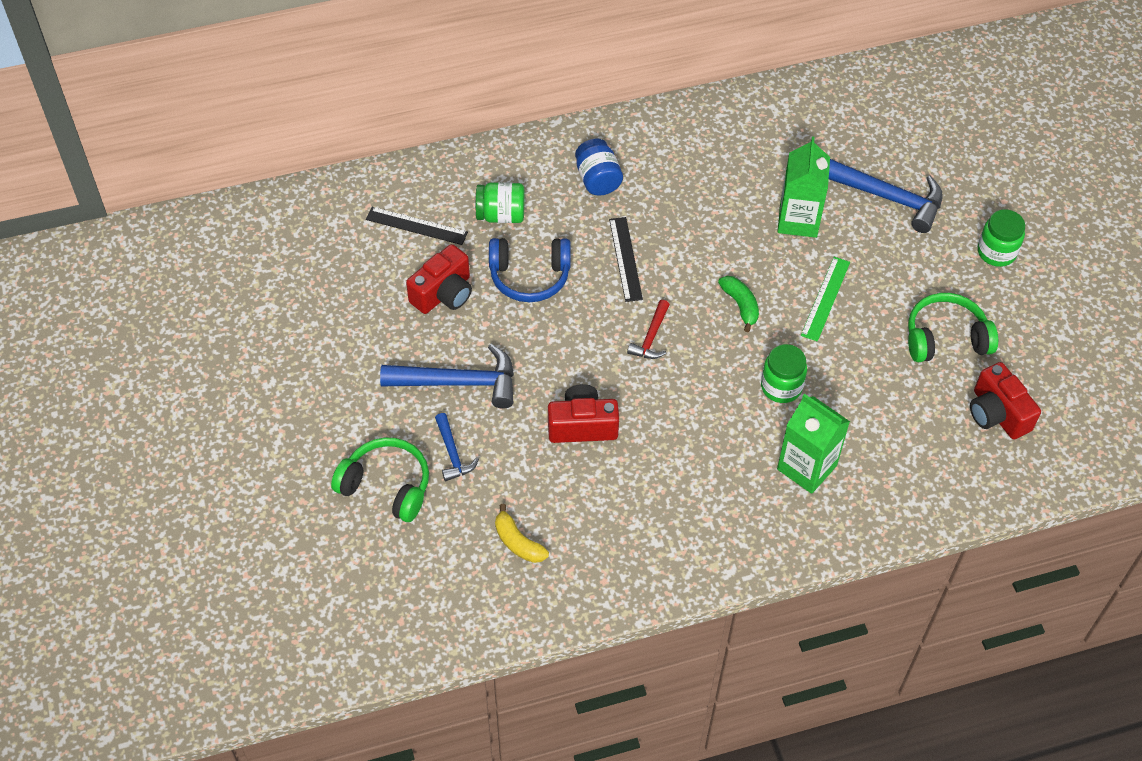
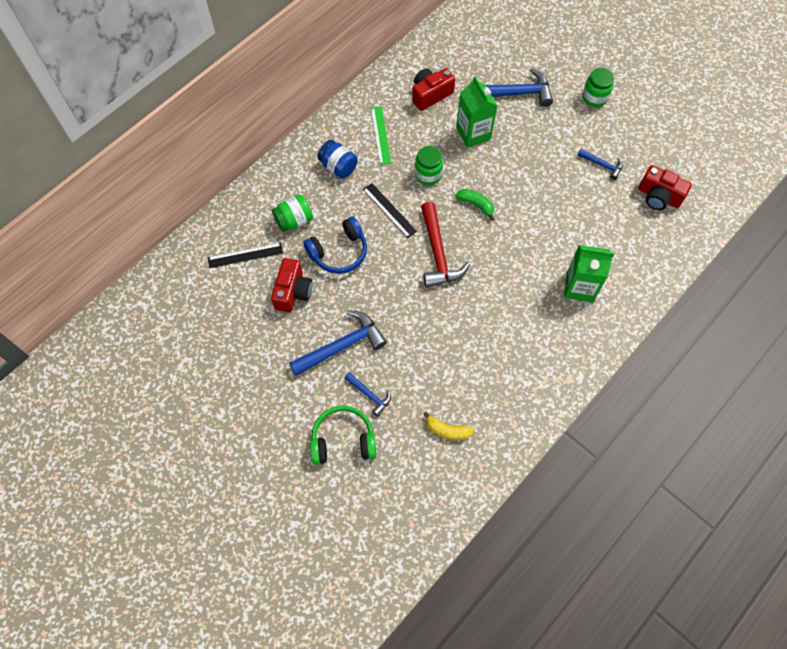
camera: 30 degrees left, 10 degrees up
(582, 425) = (435, 332): red camera -> red camera (430, 95)
(651, 337) = (438, 253): red hammer -> red hammer, size x1.86
(781, 387) = (532, 244): green jar -> green jar (428, 174)
(825, 298) = (521, 175): green ruler -> green ruler (380, 135)
(945, 338) = (602, 165): green headphones -> blue hammer

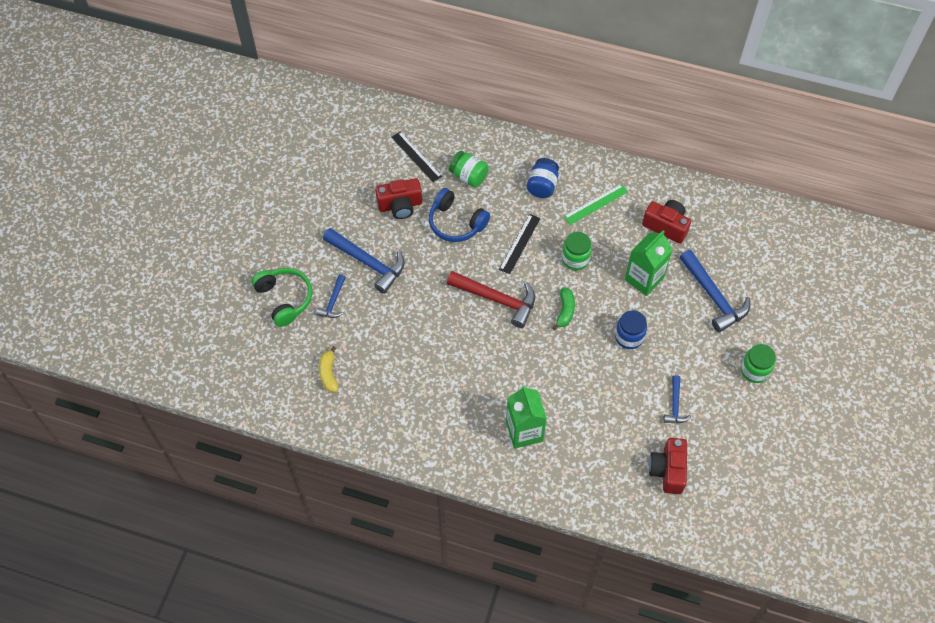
camera: 65 degrees right, 5 degrees down
(438, 253) = (497, 299): red hammer -> red hammer turned 120 degrees counterclockwise
(524, 169) = (629, 337): none -> blue jar

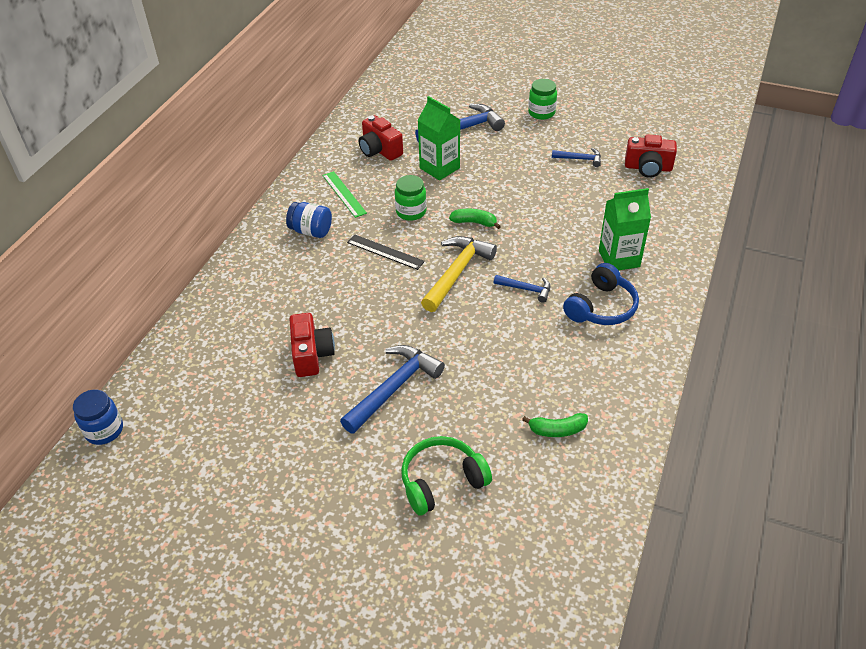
camera: 85 degrees left, 15 degrees down
(328, 373) = (557, 430): yellow banana -> green banana
(333, 301) = (450, 425): blue hammer -> blue hammer (526, 289)
(416, 156) = (239, 337): black ruler -> none
(456, 223) = (347, 303): blue headphones -> blue headphones (601, 307)
(469, 176) = (283, 290): green jar -> none
(497, 299) = (457, 273): red hammer -> yellow hammer
(629, 337) = (506, 182): blue jar -> blue jar (104, 430)
(666, 226) = (380, 150): red camera -> red camera turned 75 degrees counterclockwise

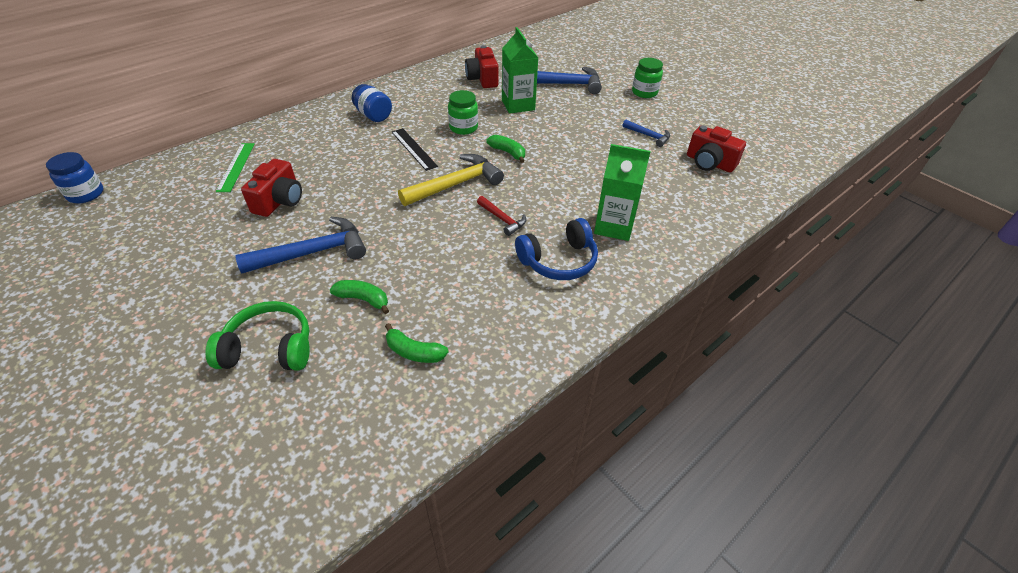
camera: 25 degrees right, 0 degrees up
(344, 194) = (424, 99): green ruler -> green ruler (236, 167)
(477, 408) = (363, 299): none -> green banana
(526, 289) = (502, 219): blue hammer -> red hammer

